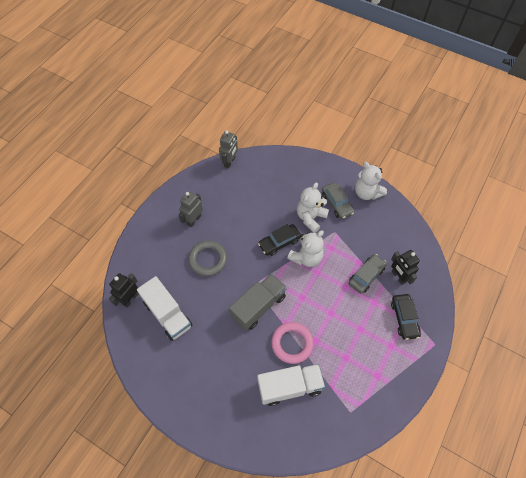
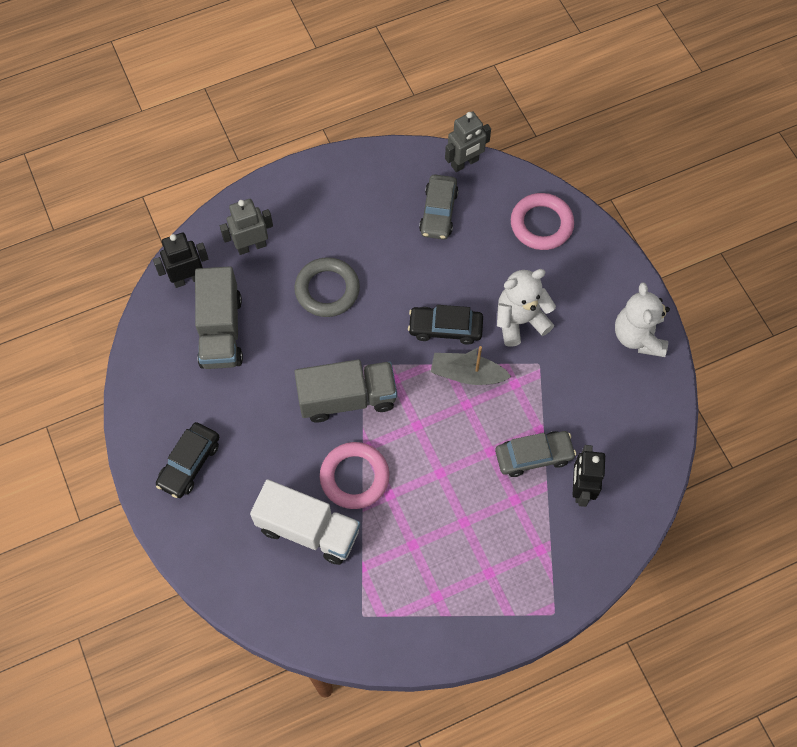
camera: 35 degrees right, 5 degrees up
(167, 314) = (221, 331): white truck -> grey truck
(193, 220) = (348, 220): grey robot -> grey robot (251, 246)
(286, 169) = (541, 224): none -> pink ring
(306, 257) = (467, 374): white teddy bear -> grey boat
(337, 203) = (577, 324): grey car -> grey car (438, 212)
(404, 318) = (539, 550): black car -> black car (189, 463)

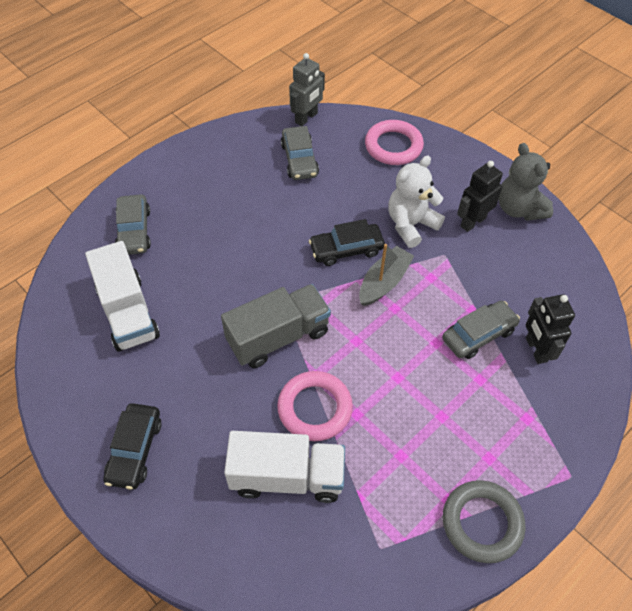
camera: 20 degrees left, 10 degrees down
(188, 279) = (79, 275): black robot -> black robot (472, 222)
(221, 331) = (128, 312): grey truck -> white truck
(251, 246) = (134, 231): grey robot -> grey car
(327, 290) = (221, 248): grey ring -> grey ring (482, 523)
(467, 374) = (384, 282): grey boat -> grey boat turned 135 degrees clockwise
(638, 336) = (519, 209): white teddy bear -> grey teddy bear

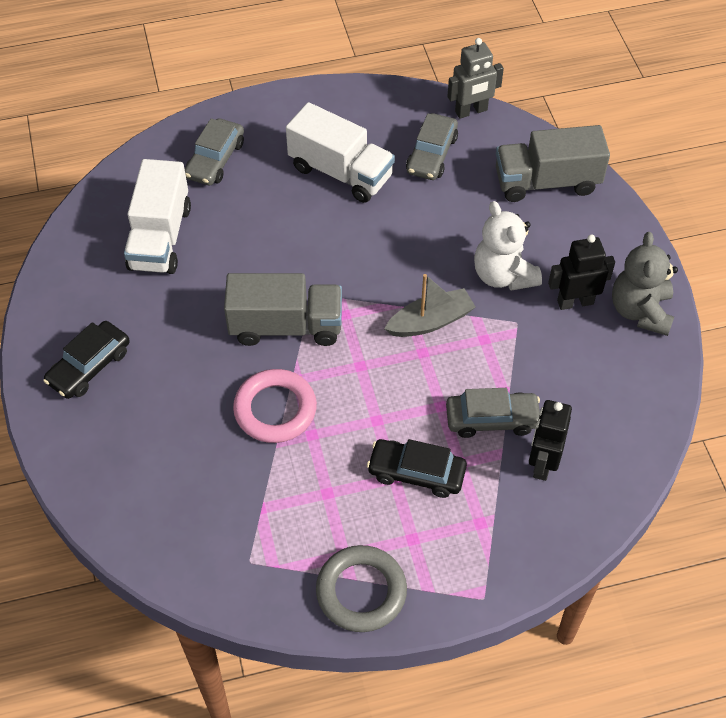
camera: 30 degrees right, 0 degrees up
(287, 477) = (208, 457): white truck -> white truck (340, 172)
(346, 249) = (415, 271): black car -> black car (416, 473)
(393, 146) = (546, 182): pink ring -> grey truck
(411, 225) = (503, 275): white teddy bear -> white teddy bear turned 105 degrees counterclockwise

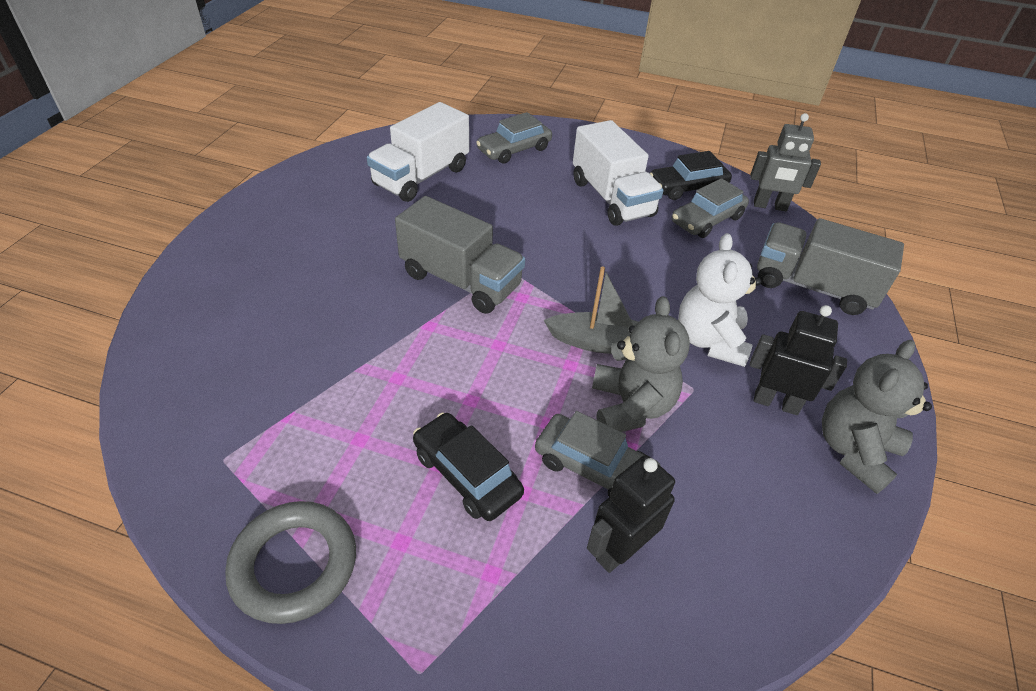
camera: 30 degrees right, 10 degrees down
(89, 366) = (274, 231): black car -> black car (687, 187)
(275, 409) = (386, 339): pink ring -> none
(485, 361) = (630, 406): none -> grey teddy bear

